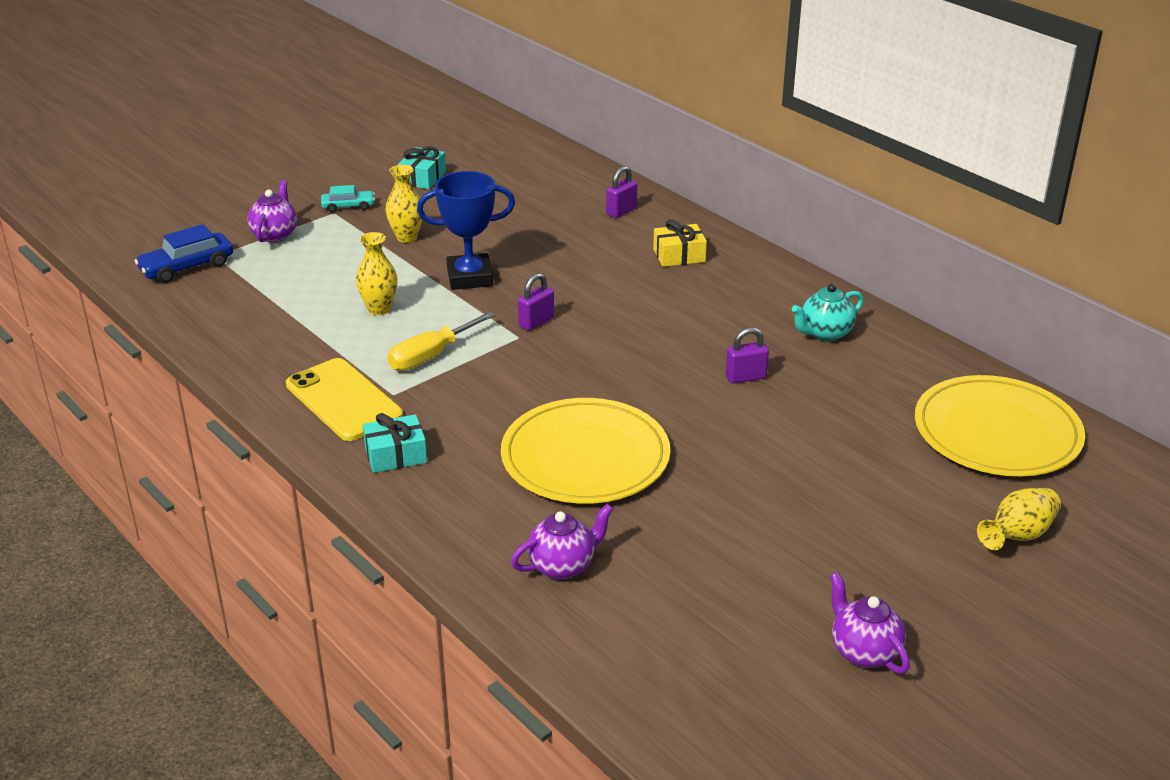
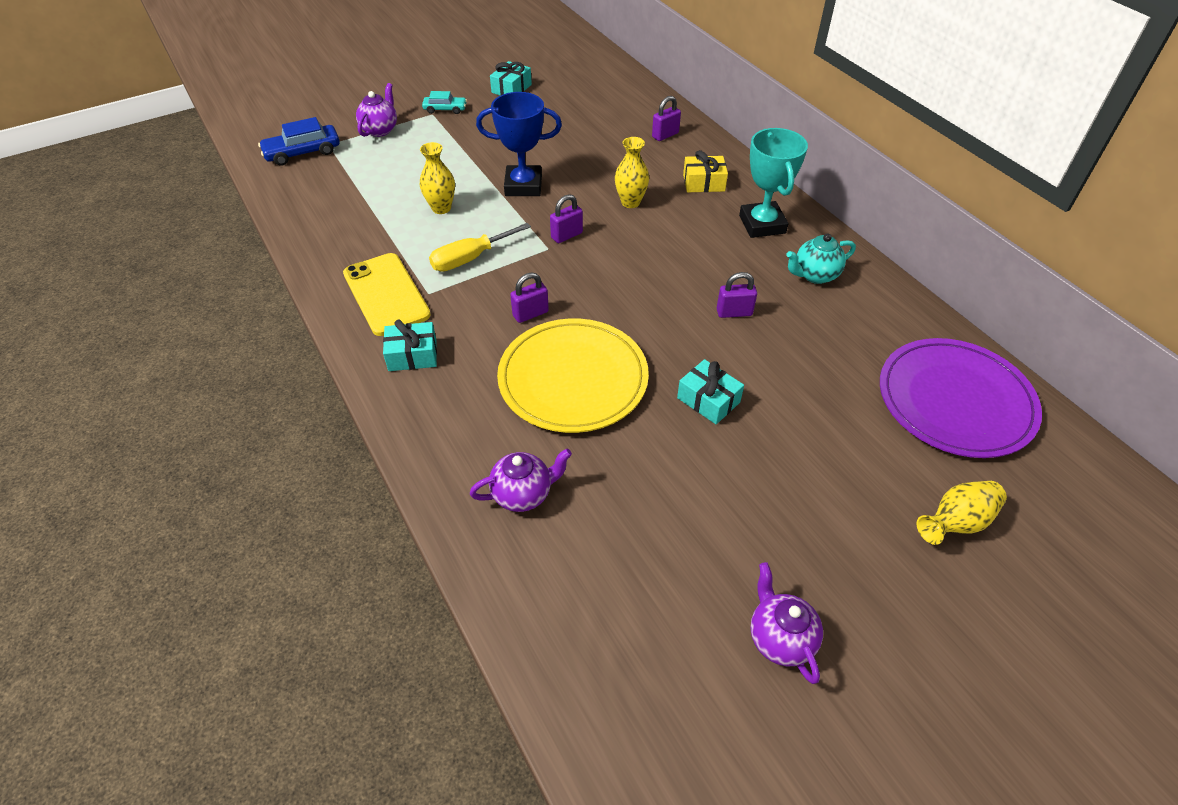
camera: 10 degrees right, 15 degrees up
(407, 237) = (483, 142): yellow vase -> yellow vase (630, 202)
(518, 402) = (530, 314): none -> purple padlock
(739, 460) = (708, 400): none -> turquoise gift
(755, 290) = (762, 224): none -> turquoise trophy
(997, 432) = (955, 401): yellow plate -> purple plate

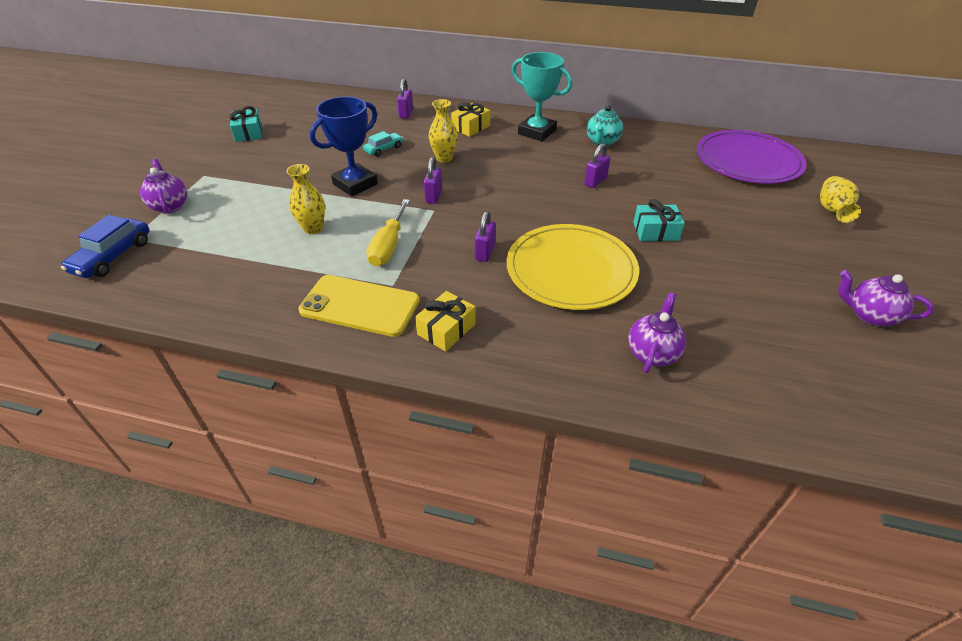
camera: 45 degrees left, 5 degrees down
(412, 355) = (446, 329): turquoise gift -> yellow gift
(445, 109) = (211, 168): turquoise car -> turquoise car (384, 149)

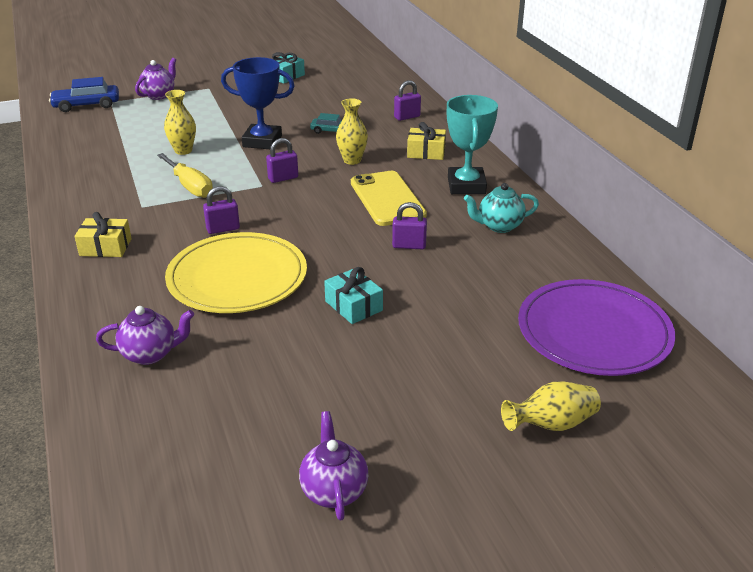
camera: 55 degrees right, 10 degrees down
(360, 306) = (105, 204): yellow phone -> yellow phone (387, 199)
(388, 246) = (190, 186): yellow screwdriver -> yellow screwdriver turned 105 degrees counterclockwise

